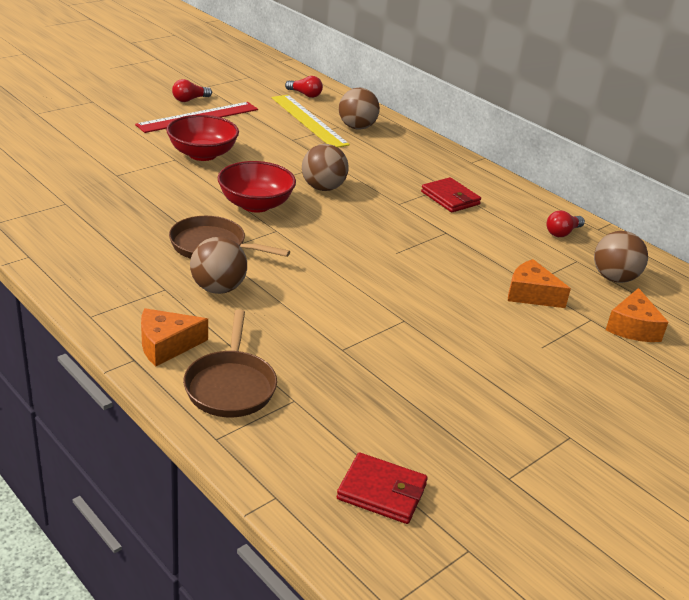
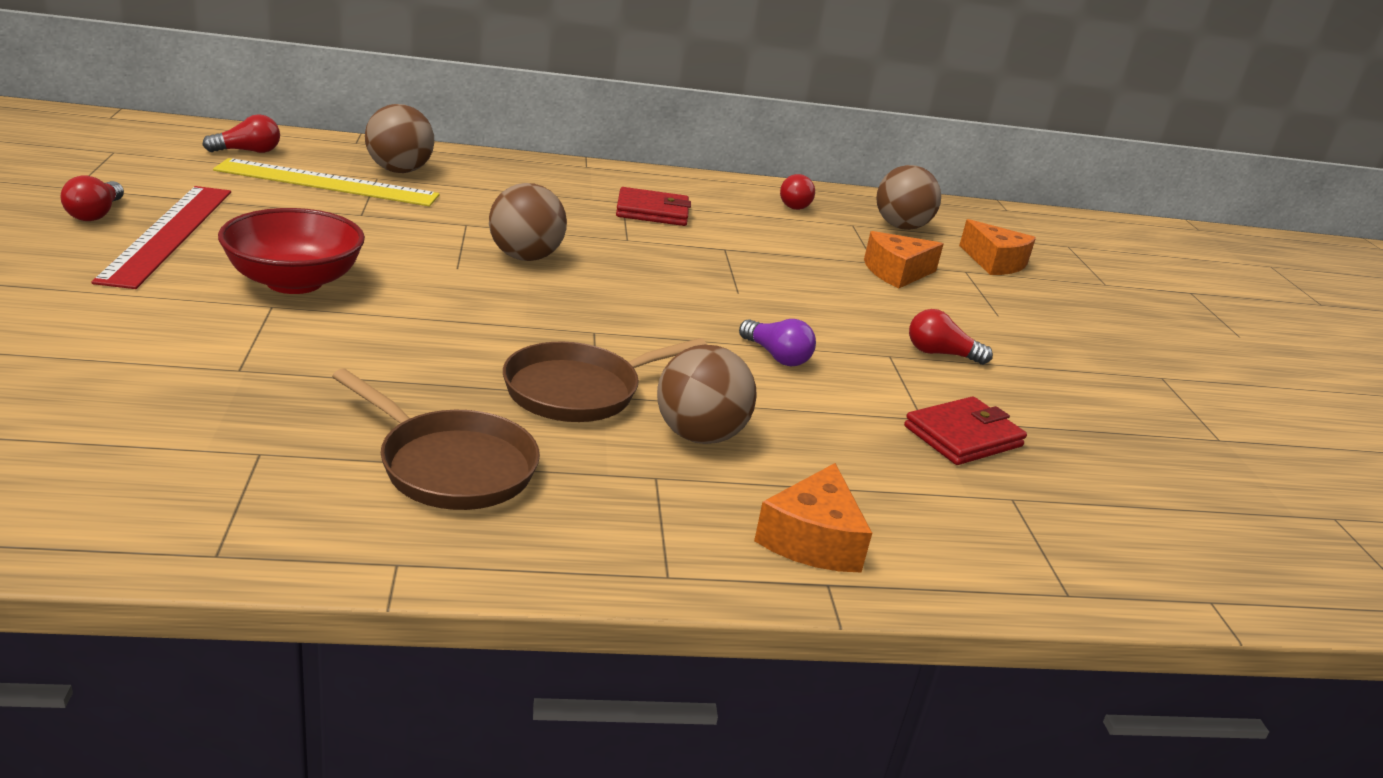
camera: 55 degrees left, 5 degrees down
(230, 386) = (952, 530): brown pan -> brown pan (451, 466)
(255, 204) = (505, 313): red bowl -> none
(338, 285) = (776, 356): none -> purple light bulb
(382, 492) = (1222, 523): red wallet -> red wallet (963, 436)
(438, 337) = (940, 354): none -> red light bulb

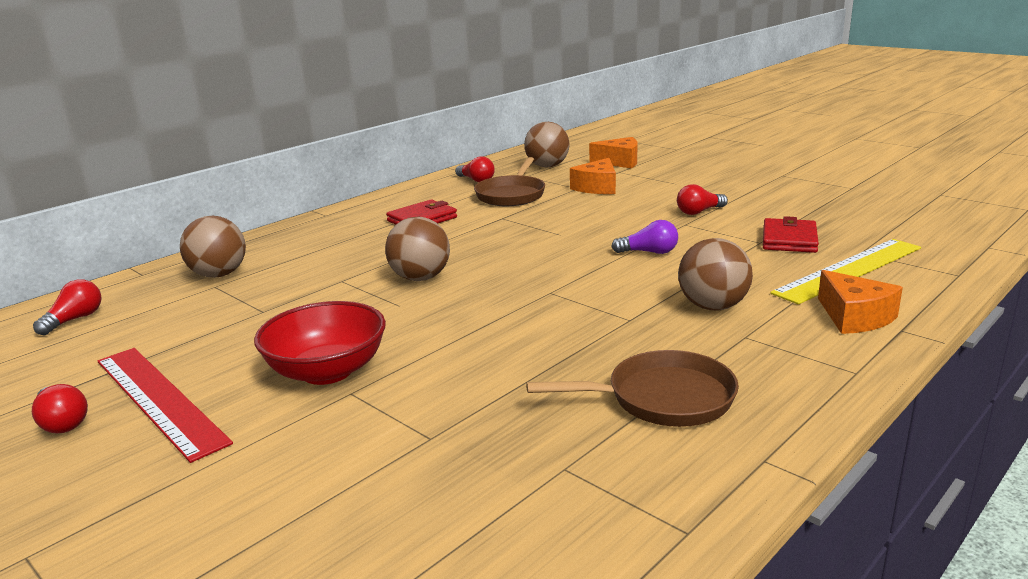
camera: 35 degrees left, 5 degrees down
(327, 183) = (189, 307): yellow ruler -> yellow ruler (849, 270)
(579, 391) = (618, 323): brown pan -> brown pan (511, 195)

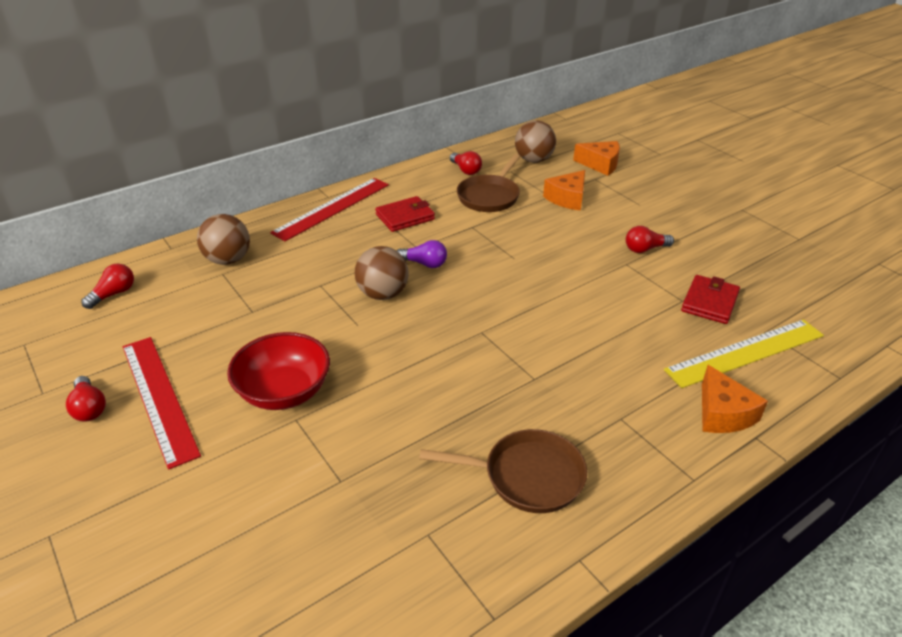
camera: 10 degrees right, 15 degrees up
(334, 222) = (332, 208): none -> red ruler
(649, 252) = (581, 296): purple light bulb -> purple light bulb (424, 264)
(712, 306) = (608, 376): brown ball -> none

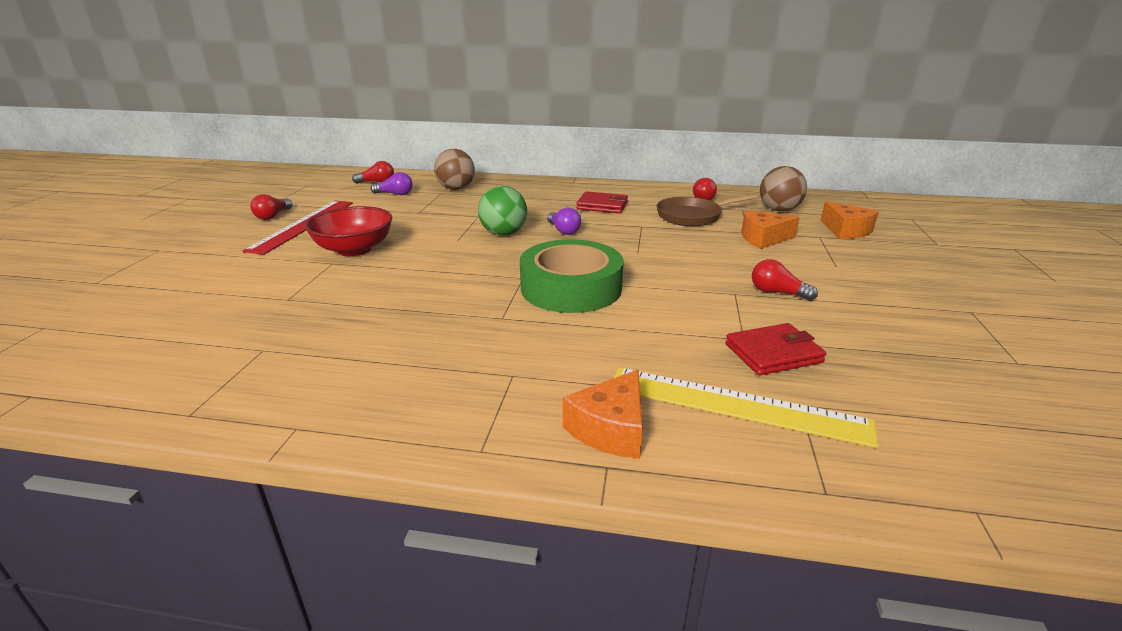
camera: 45 degrees right, 10 degrees down
(174, 300) = (395, 194): none -> purple light bulb
(332, 208) = (563, 187): red ruler -> none
(383, 294) = (503, 233): brown ball -> green ball
(527, 476) = (375, 362): brown pan -> none
(530, 321) = (571, 288): none -> green tape

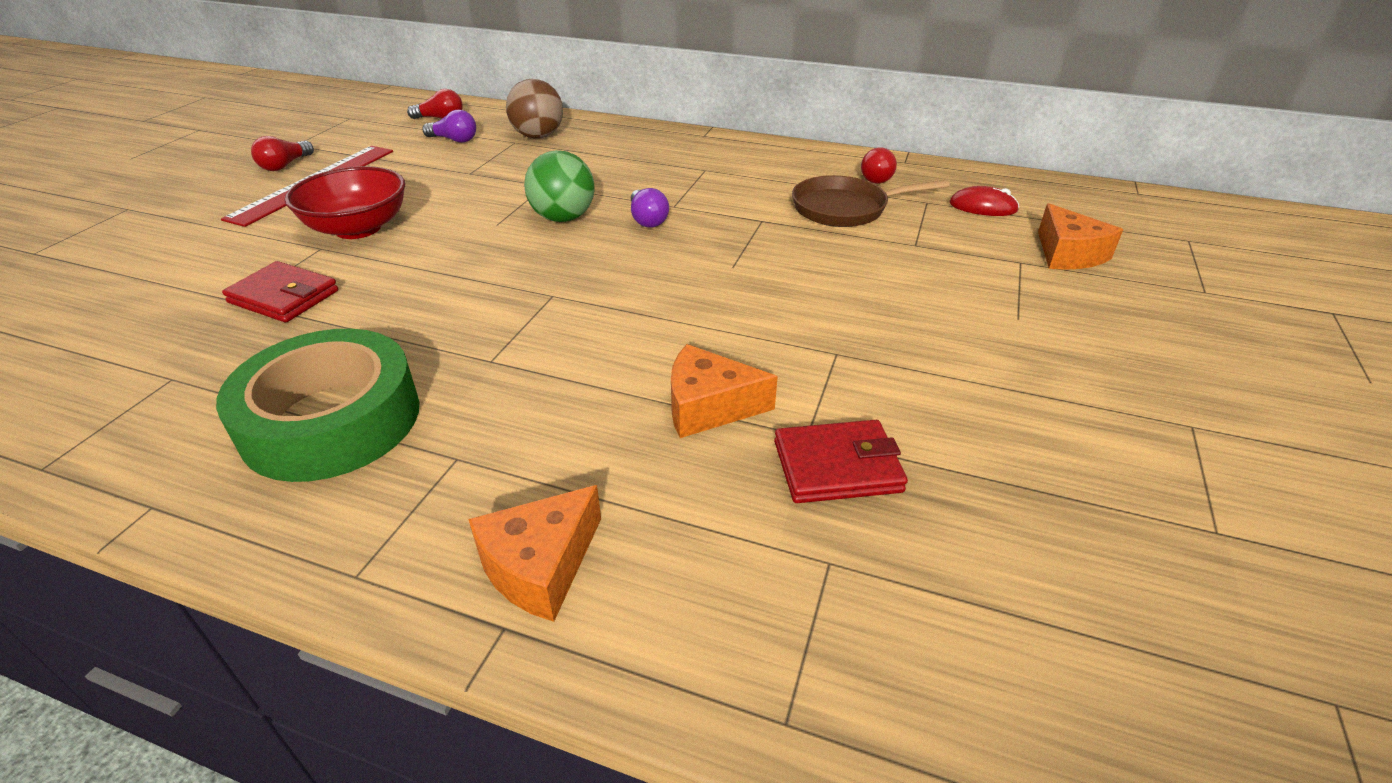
camera: 10 degrees right, 10 degrees up
(571, 288) = (608, 320): green tape -> green tape (331, 420)
(602, 206) = (724, 180): red wallet -> red wallet (284, 297)
(736, 405) = (735, 550): yellow ruler -> none
(763, 238) = (930, 258): orange cheese -> orange cheese (708, 406)
(777, 293) = (900, 358): red light bulb -> none
(779, 210) = (983, 207): brown ball -> red mouse

